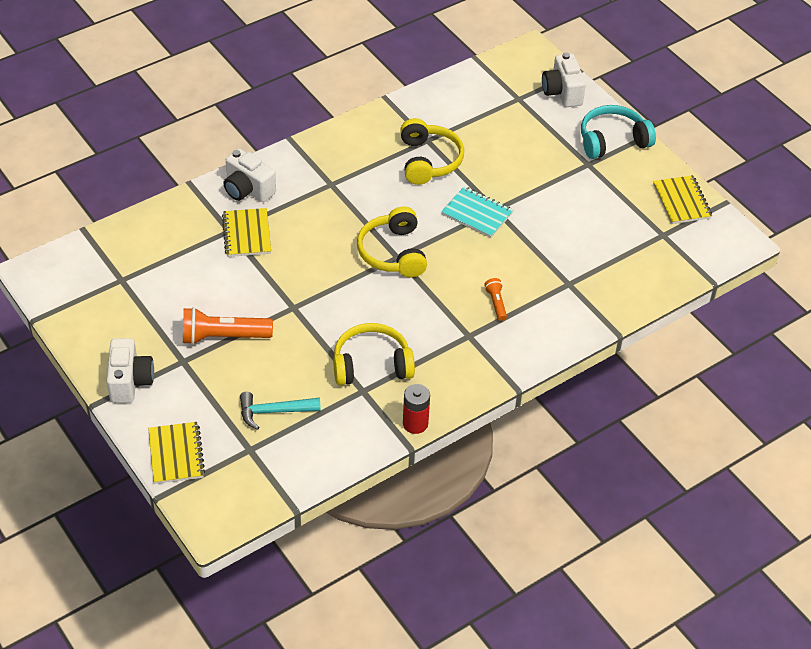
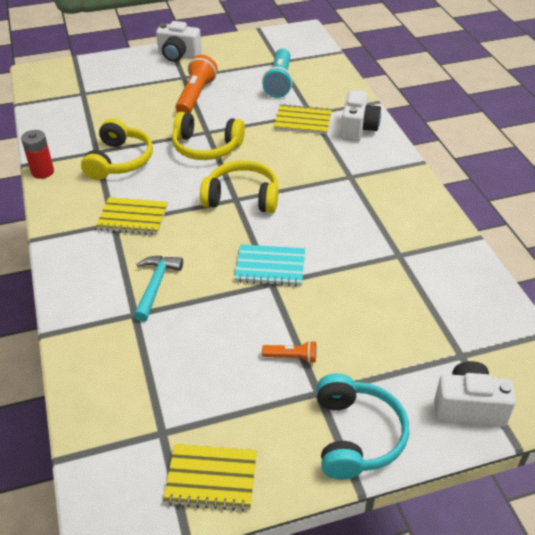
camera: 110 degrees right, 5 degrees down
(170, 269) = (279, 82): none -> turquoise flashlight
(176, 454) = (102, 65): yellow notebook -> yellow notebook (132, 218)
(247, 190) = (358, 129): white camera -> white camera turned 135 degrees clockwise
(274, 412) = (108, 108): turquoise hammer -> turquoise hammer (156, 285)
(428, 160) = (365, 248): yellow headphones -> yellow headphones (206, 147)
(477, 214) = (270, 267): turquoise notebook -> turquoise notebook turned 45 degrees clockwise
(496, 303) = (140, 251): orange flashlight -> orange flashlight (292, 357)

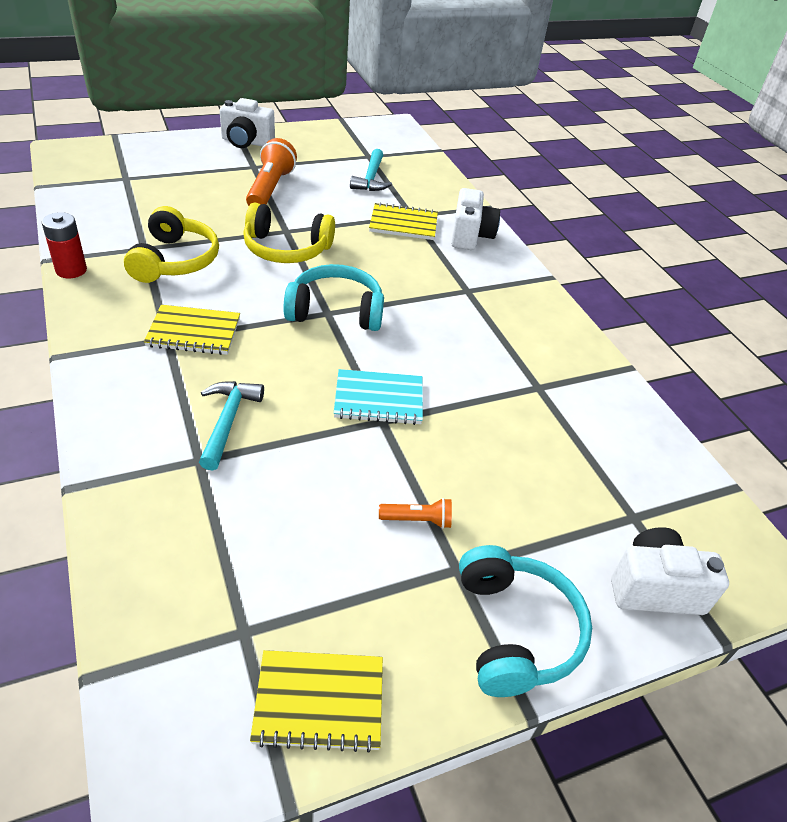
camera: 10 degrees left, 0 degrees up
(242, 198) = (335, 311): yellow headphones -> turquoise headphones
(279, 82) = (371, 178): turquoise flashlight -> turquoise hammer

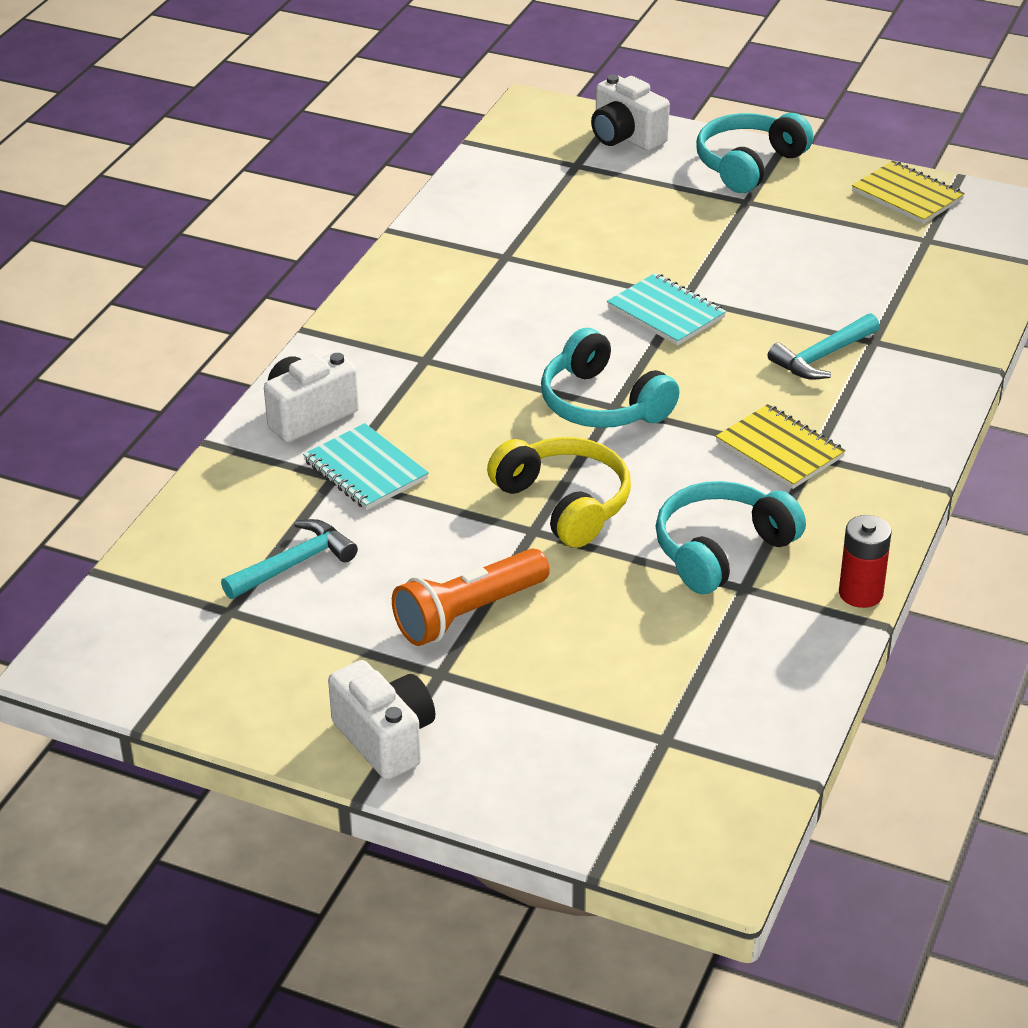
camera: 130 degrees left, 5 degrees down
(174, 260) = (722, 550): yellow headphones -> turquoise headphones
(403, 224) = (365, 470): yellow notebook -> turquoise notebook
(417, 520) = (740, 233): orange flashlight -> none

